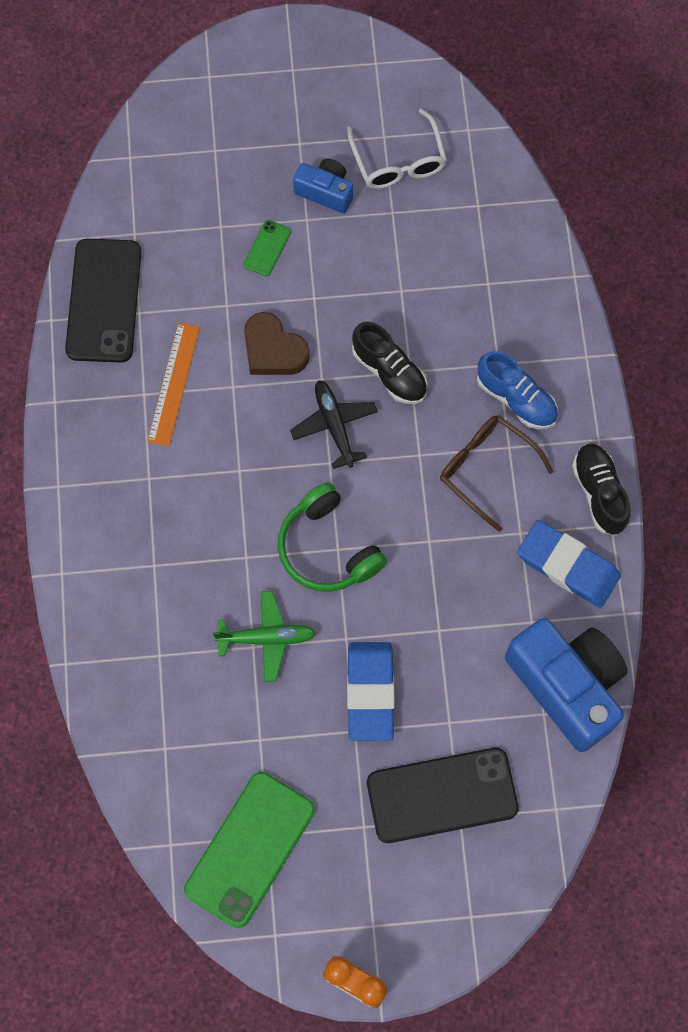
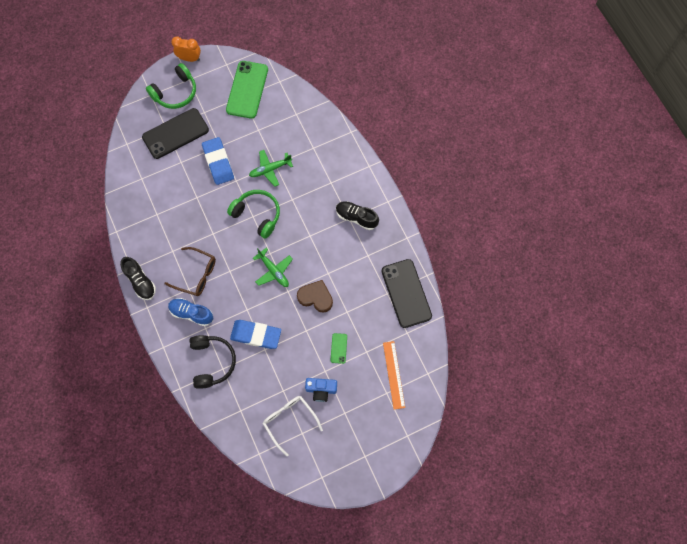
camera: 160 degrees right, 0 degrees up
(174, 384) = (356, 265): orange ruler -> orange ruler (393, 375)
(334, 425) = (273, 271): black plane -> green plane
(389, 372) = (256, 305): black shoe -> black shoe (356, 217)
(413, 901) = (175, 92): none -> green headphones
(503, 300) = (212, 362): none -> black headphones
(567, 566) = (146, 243): blue eraser -> blue eraser (256, 335)
(567, 685) = (134, 193): blue camera -> none

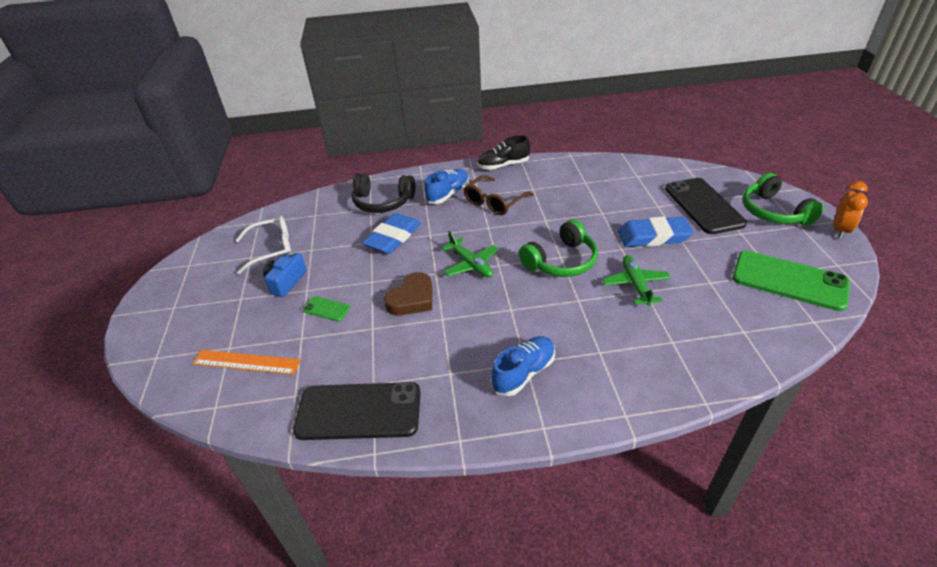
camera: 110 degrees right, 30 degrees down
(273, 271) = (471, 264): green plane -> green plane turned 105 degrees counterclockwise
(356, 217) = (523, 373): black shoe -> blue shoe

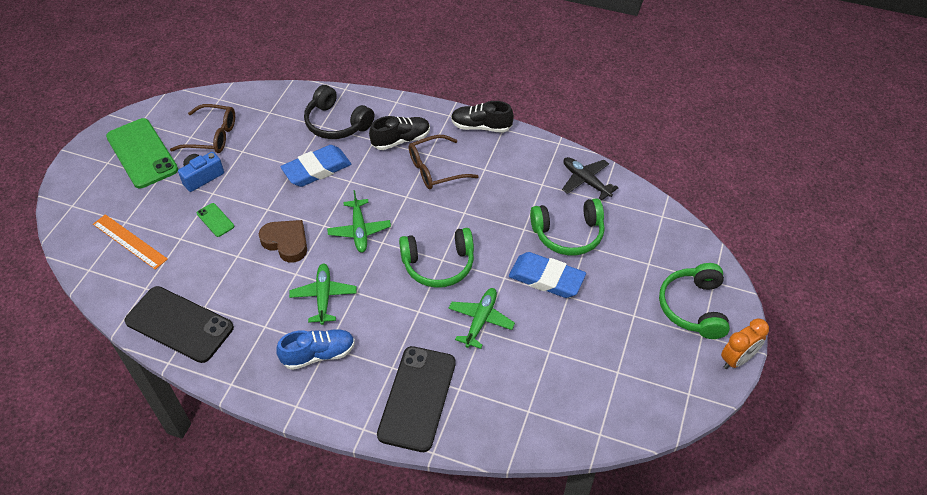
camera: 25 degrees right, 10 degrees up
(272, 249) = (212, 136): white glasses -> brown glasses
(412, 299) = (286, 242): brown heart -> brown heart turned 120 degrees counterclockwise
(448, 194) = (401, 140): blue shoe -> black shoe
(485, 325) = (324, 296): none -> green plane
(614, 169) = (586, 181): none -> black plane
(638, 204) = (568, 234): none -> green headphones
(703, 206) = (630, 267): black phone -> black phone (417, 398)
(789, 281) = (623, 386): green phone -> green phone (142, 153)

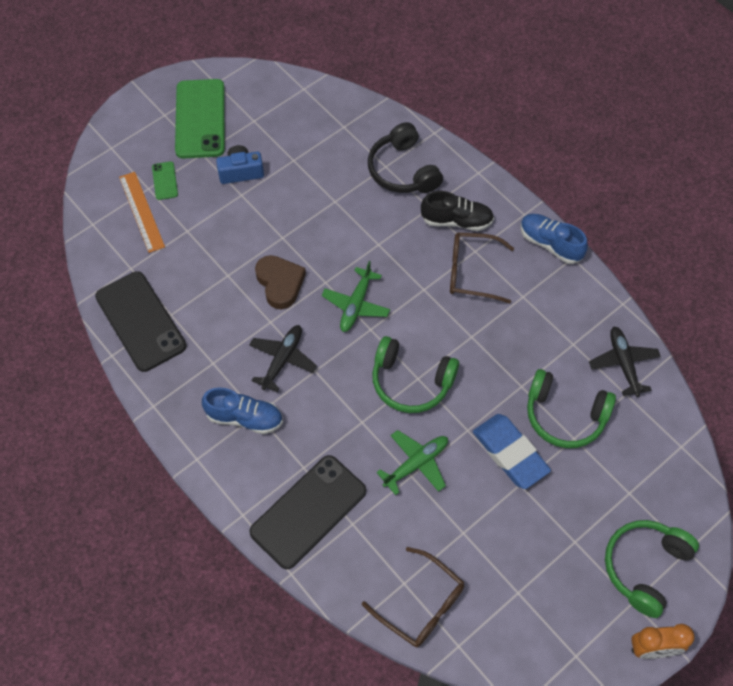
camera: 30 degrees right, 10 degrees up
(212, 136) = (274, 129): brown glasses -> brown glasses (421, 604)
(215, 220) = (228, 226): green phone -> green phone (165, 181)
(317, 169) = (353, 215): blue eraser -> none
(324, 296) = (282, 360): green plane -> black plane
(481, 126) = (550, 244): black shoe -> blue shoe

